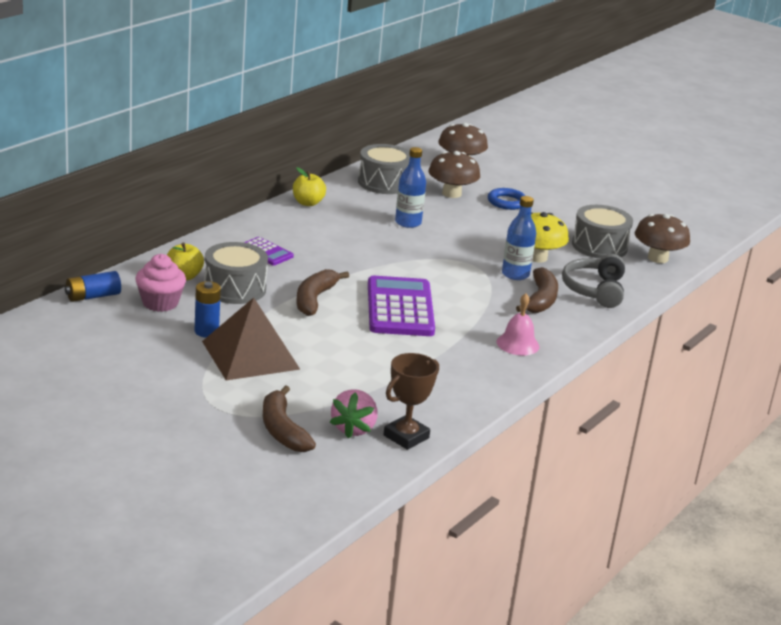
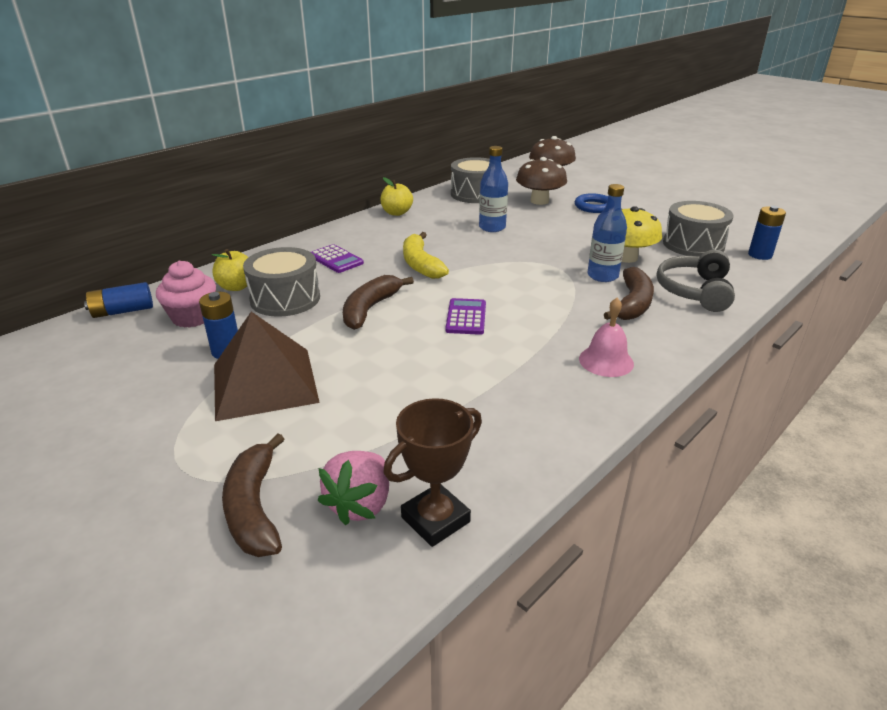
camera: 10 degrees right, 5 degrees up
(347, 259) = (420, 264): none -> yellow banana
(400, 308) = (466, 317): purple calculator -> purple calculator, size x0.51
(657, 258) = (760, 255): brown mushroom -> blue battery

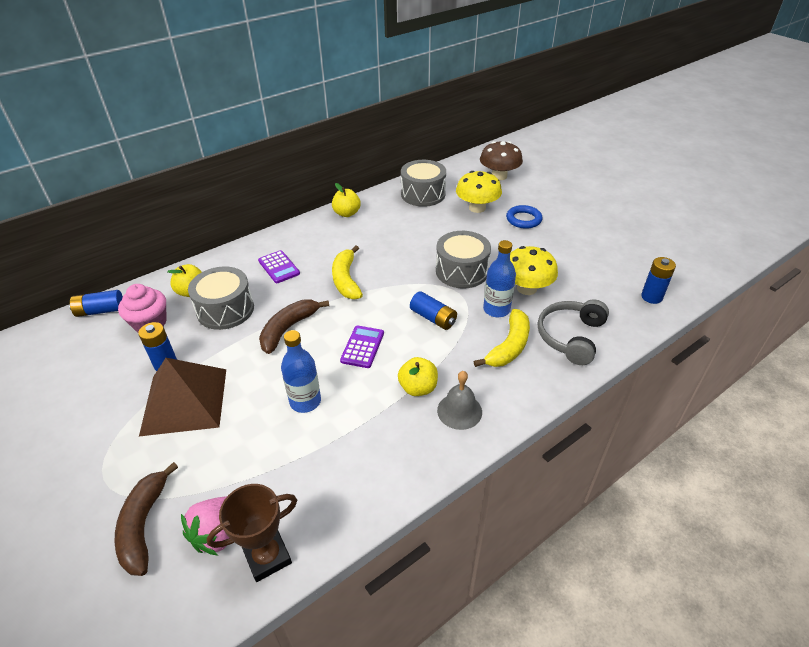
camera: 10 degrees right, 10 degrees up
(492, 227) = (422, 239): blue bottle -> blue bottle (305, 401)
(536, 288) = (433, 318): none -> blue battery
(539, 201) = (477, 208): brown mushroom -> yellow mushroom
(548, 346) = (418, 388): none -> yellow apple
(606, 361) = (459, 411): pink bell -> grey bell
(632, 304) = (509, 346): brown banana -> yellow banana
(693, 244) = (595, 277): grey drum -> grey drum (461, 271)

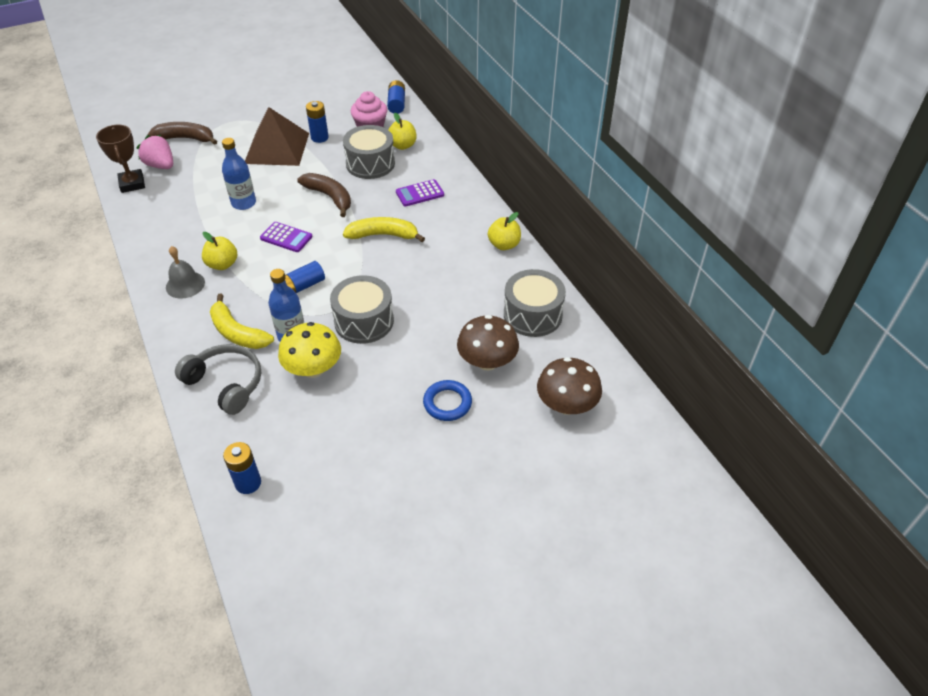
camera: 100 degrees right, 5 degrees up
(477, 208) = (487, 361): yellow mushroom -> brown mushroom

